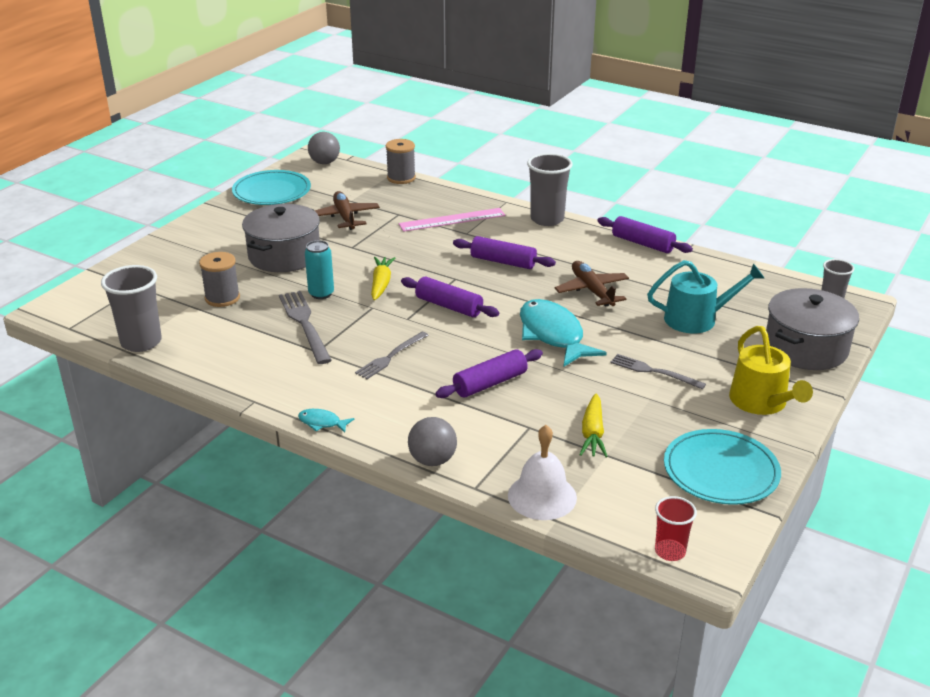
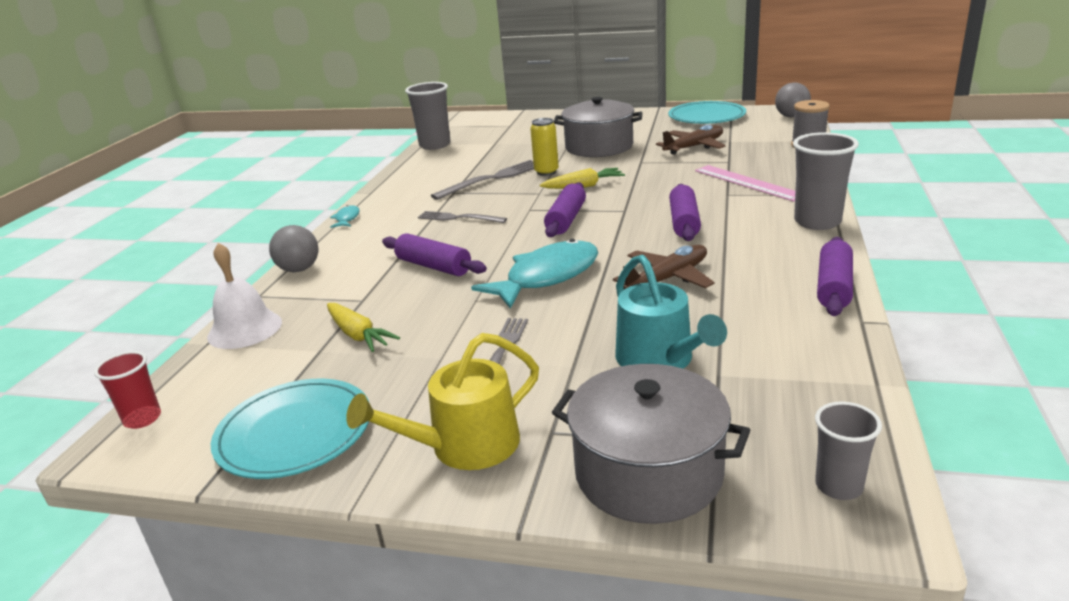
camera: 75 degrees right, 5 degrees down
(222, 298) = (513, 148): grey spool -> none
(321, 294) = (546, 172): turquoise can -> yellow can
(592, 433) = (358, 335): yellow carrot -> yellow carrot turned 120 degrees counterclockwise

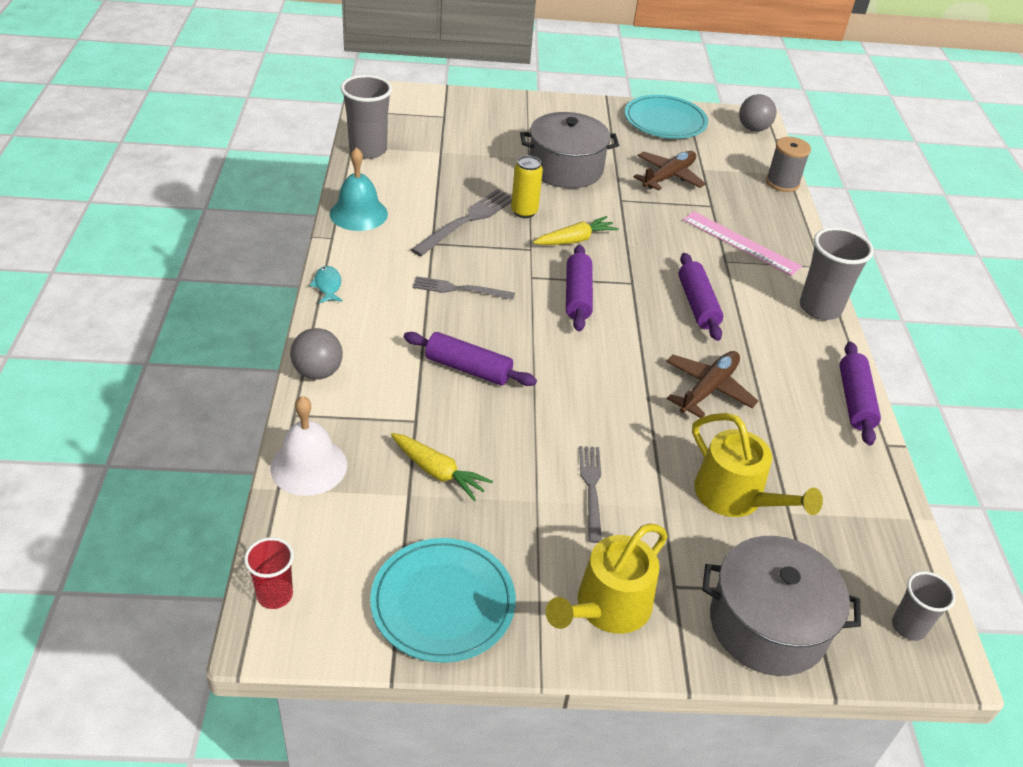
camera: 20 degrees left, 15 degrees up
(402, 178) = (358, 213): none -> turquoise bell
(547, 277) = (592, 386): turquoise fish -> none
(659, 360) = (735, 497): turquoise watering can -> yellow watering can

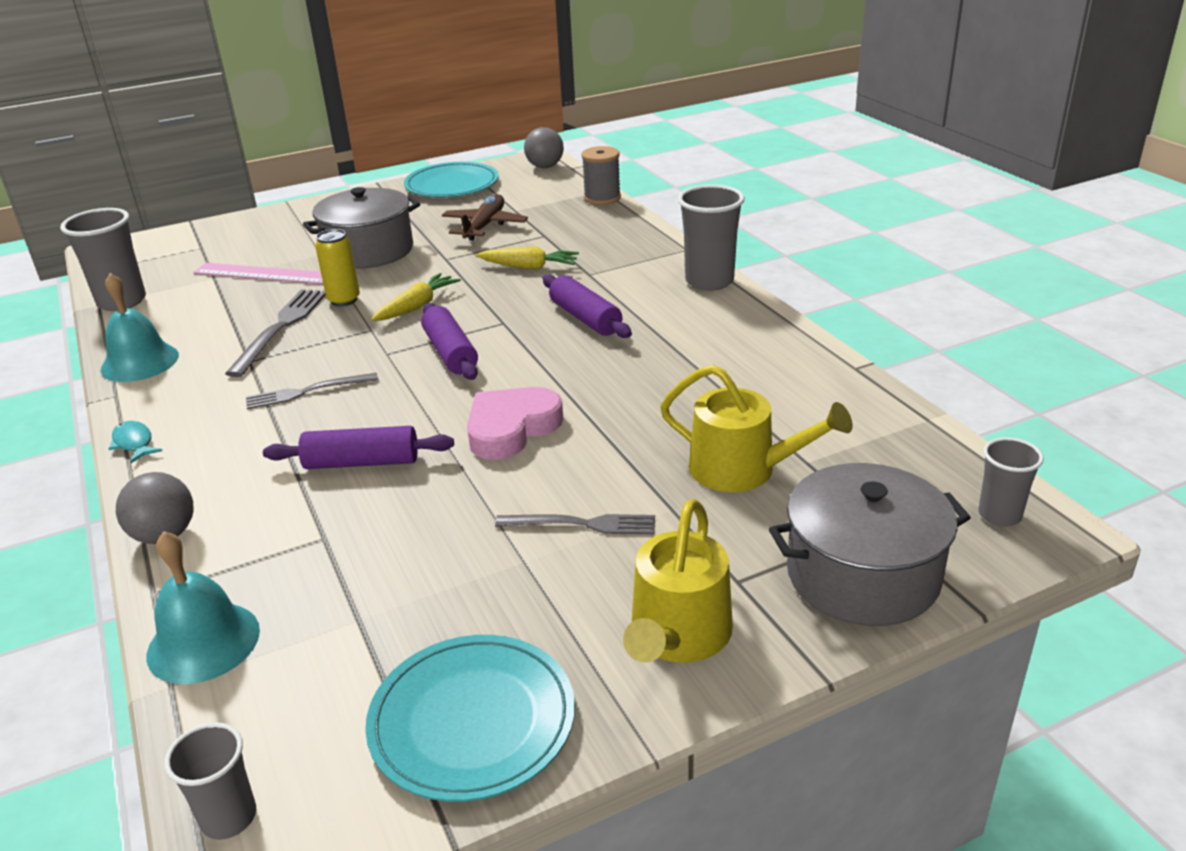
camera: 20 degrees left, 10 degrees down
(275, 595) = (229, 817): red cup -> grey cup
(309, 466) = (203, 642): white bell -> turquoise bell
(438, 472) = (383, 580): yellow carrot -> yellow carrot (529, 267)
(586, 385) = (511, 428): none -> pink heart
(591, 489) = (581, 524): grey fork -> grey fork turned 120 degrees clockwise
(708, 389) = (646, 385): brown plane -> none
(740, 243) = (594, 255): pink ruler -> pink ruler (263, 273)
(855, 401) = (798, 343): purple rolling pin -> none

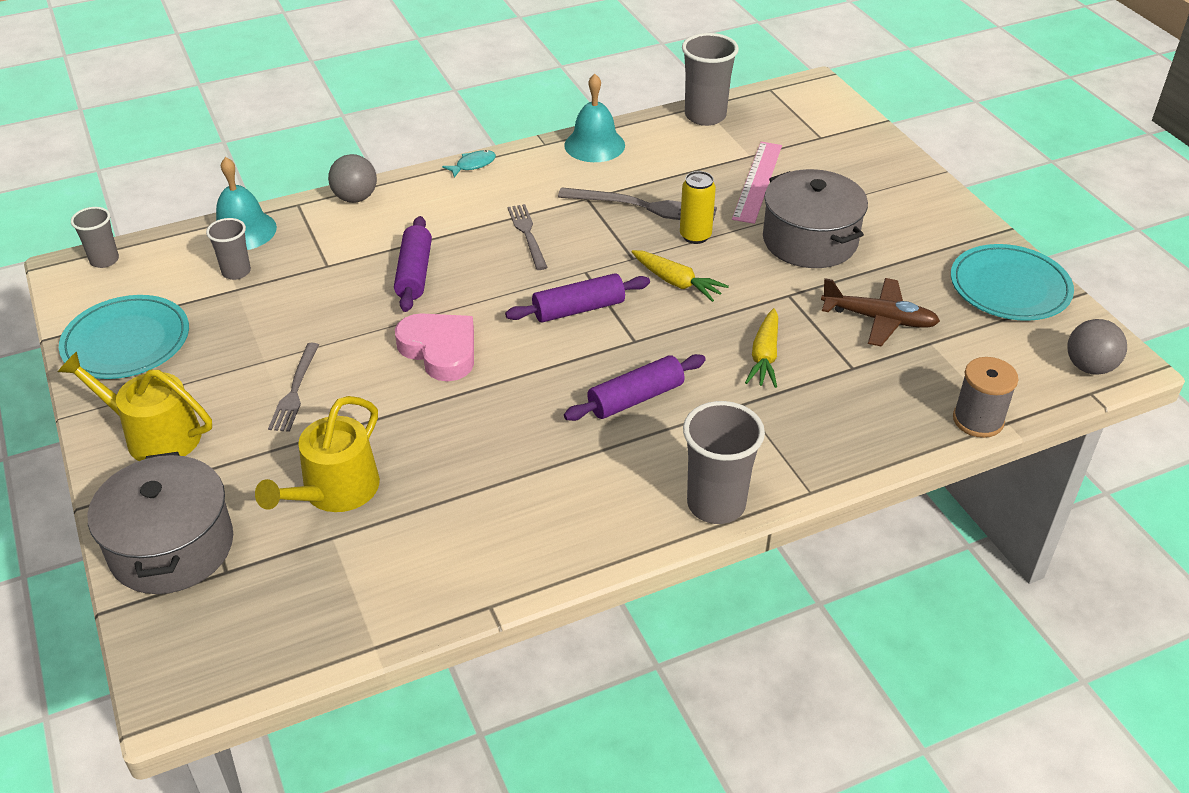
camera: 90 degrees right, 10 degrees up
(999, 515) = (207, 661): grey cup -> grey cup (236, 272)

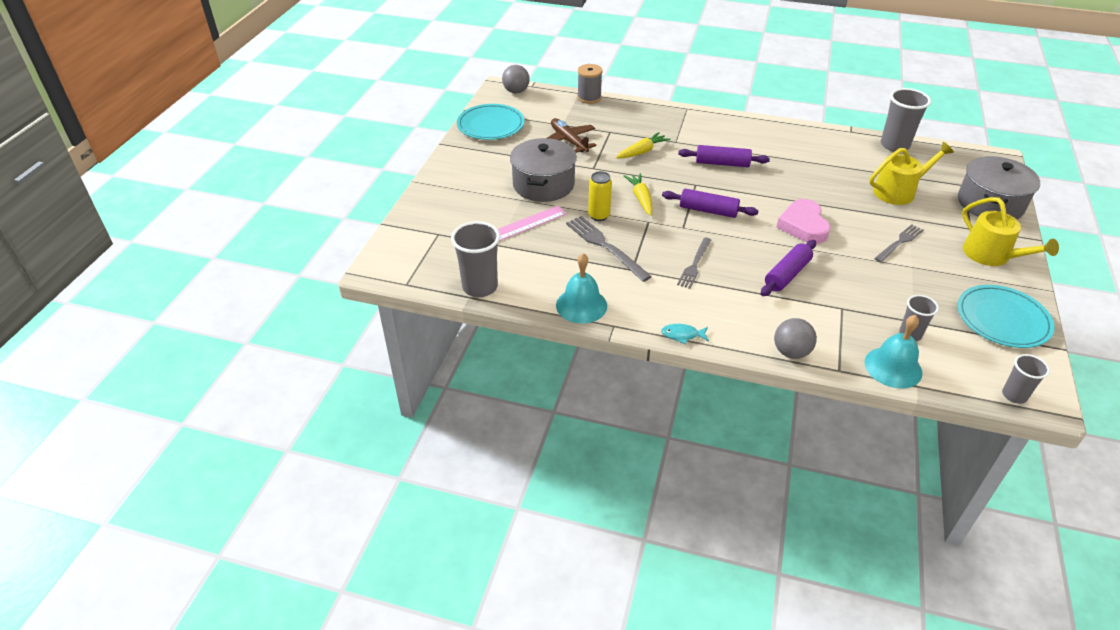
camera: 140 degrees left, 0 degrees up
(716, 504) = (729, 120): grey cup -> grey cup (894, 145)

